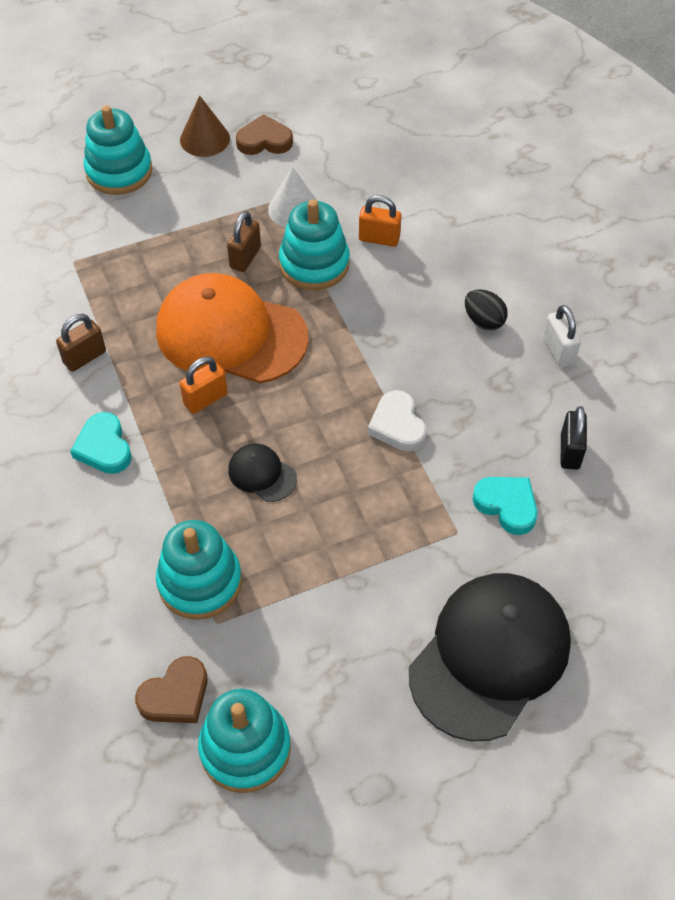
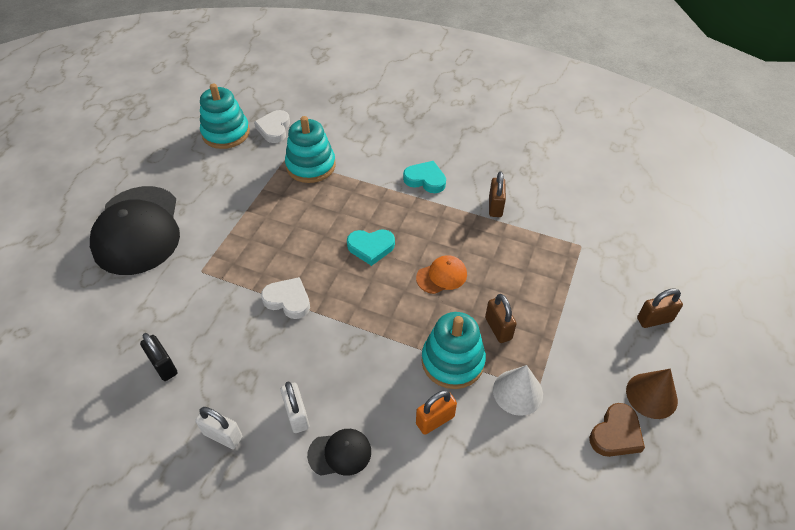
camera: 135 degrees right, 5 degrees down
(119, 171) = (654, 319): turquoise stacking toy -> brown padlock
(175, 695) = (274, 129): brown heart -> white heart
(205, 399) = (408, 234): orange padlock -> none
(230, 334) = (442, 276): orange cap -> orange cap, size x0.43
(262, 474) = (335, 223): black cap -> black cap (340, 453)
(483, 321) = (297, 415): black egg -> white padlock
(507, 505) = (182, 304): turquoise heart -> turquoise heart (371, 247)

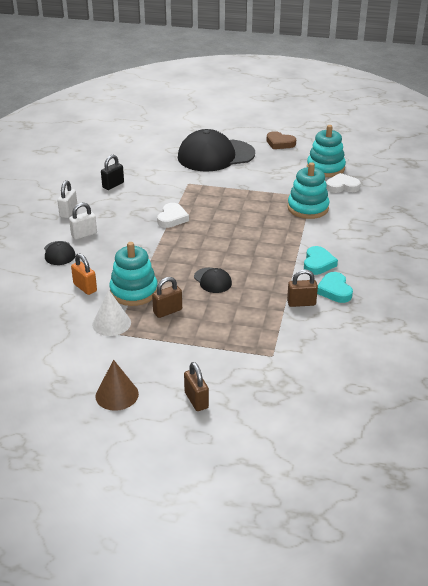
camera: 80 degrees right, 15 degrees down
(371, 247) = (231, 245): turquoise heart -> turquoise heart (334, 290)
(442, 276) = (212, 280): orange cap -> black cap
(616, 434) = (80, 373): brown heart -> brown heart (280, 143)

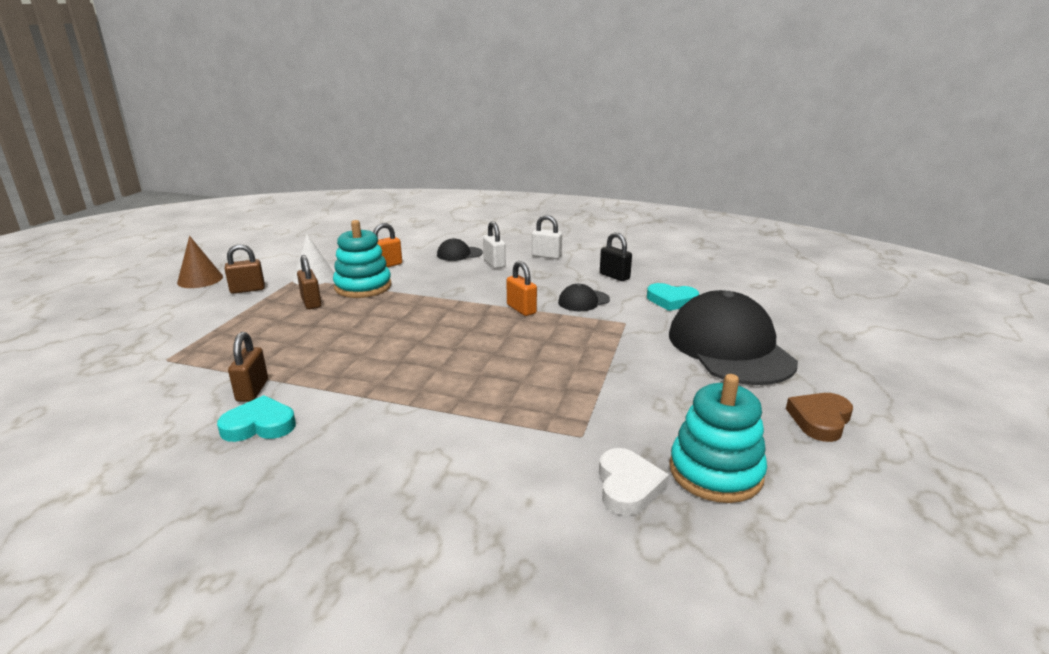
camera: 95 degrees right, 10 degrees down
(172, 218) = (521, 309): white heart -> orange padlock
(196, 400) = (146, 313): brown padlock -> brown padlock (247, 290)
(212, 280) = (355, 330): black cap -> black cap (583, 301)
(308, 208) = (535, 427): turquoise stacking toy -> none
(318, 263) = (345, 418): turquoise heart -> turquoise heart (671, 300)

